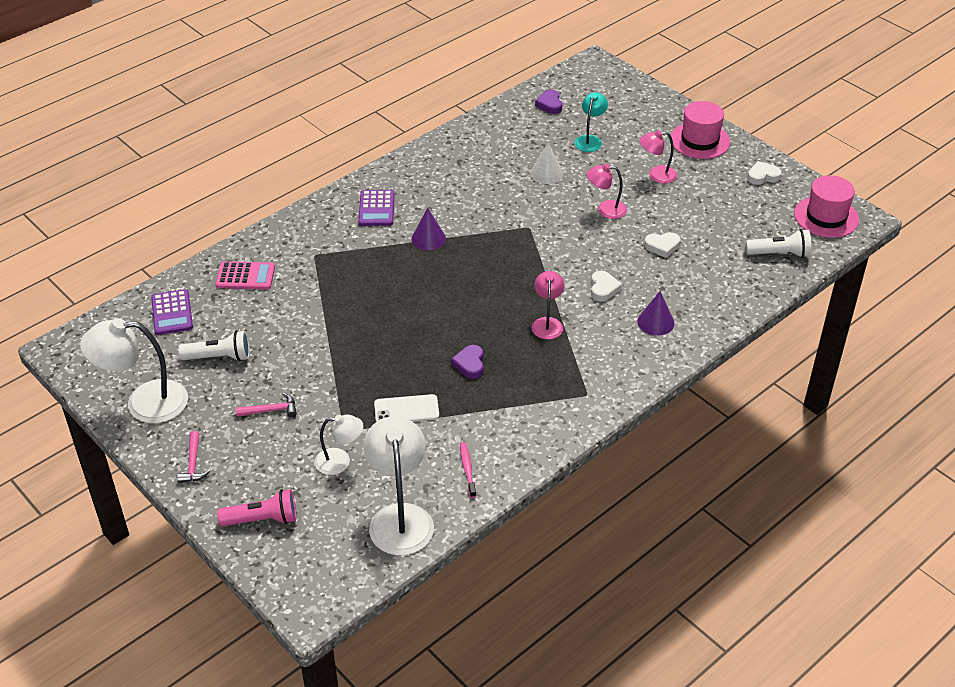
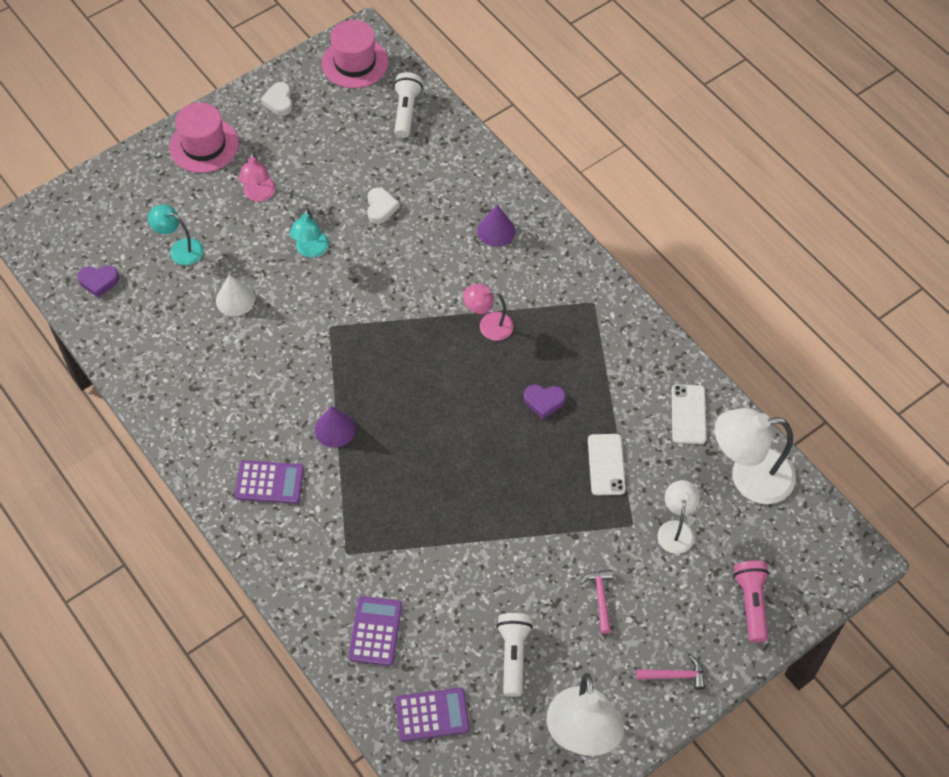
camera: 85 degrees left, 15 degrees up
(245, 276) = (375, 631): pink calculator -> purple calculator
(467, 469) = (688, 414): pink toothbrush -> white phone
(603, 289) = (441, 269): white heart -> none
(605, 209) = (311, 250): pink lamp -> turquoise lamp

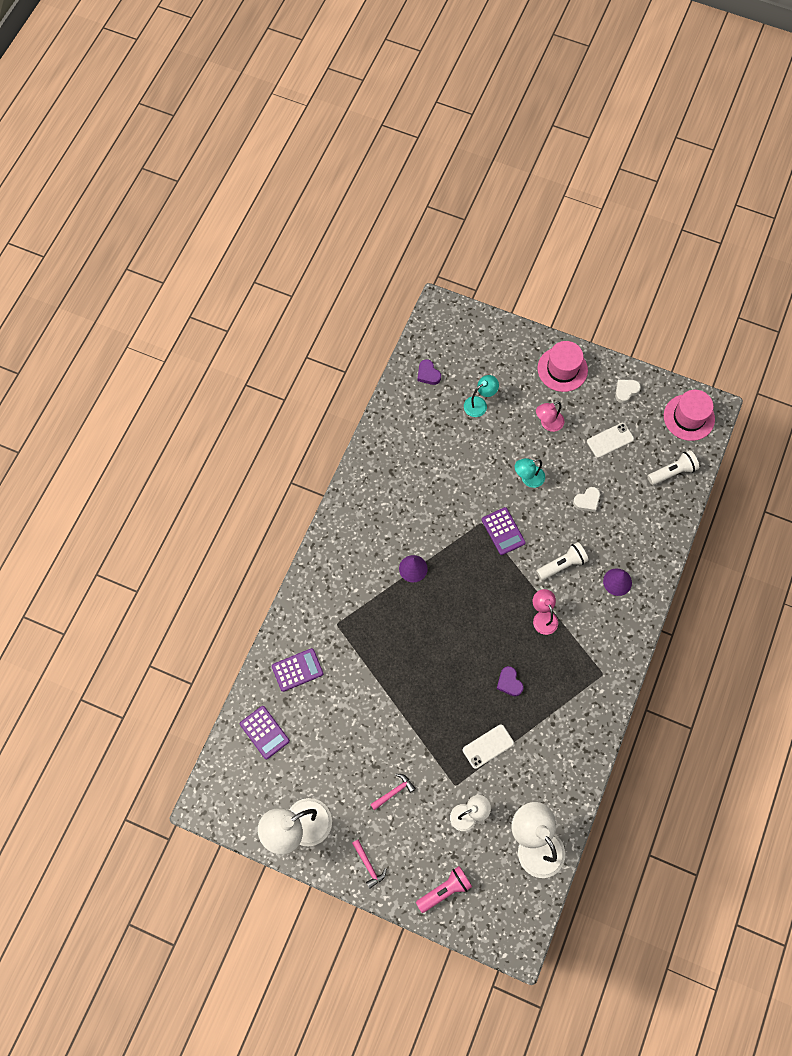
camera: 60 degrees right, 10 degrees up
(180, 249) = (479, 404): turquoise lamp -> turquoise lamp turned 60 degrees clockwise
(235, 299) = (465, 457): white cone -> none
(270, 482) = (356, 553): purple calculator -> purple calculator (503, 531)
(513, 656) = (327, 759): white flashlight -> white flashlight (562, 565)
(688, 414) = (557, 780): white phone -> white phone (610, 440)

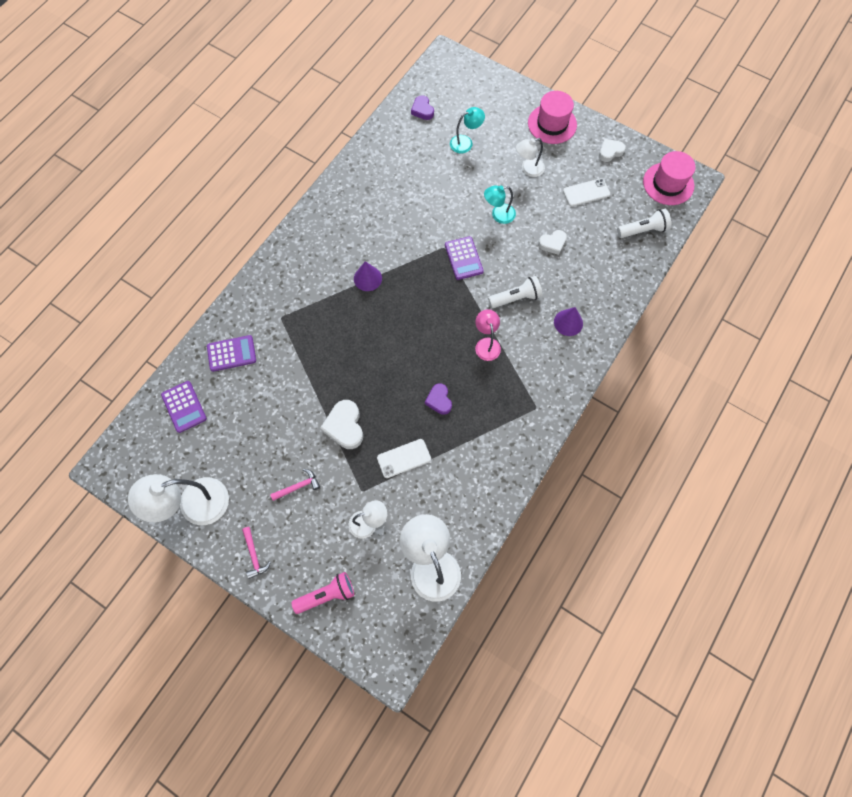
camera: 10 degrees right, 0 degrees up
(425, 724) = (344, 426): none -> white heart
(548, 424) = (528, 169): pink lamp -> white lamp

